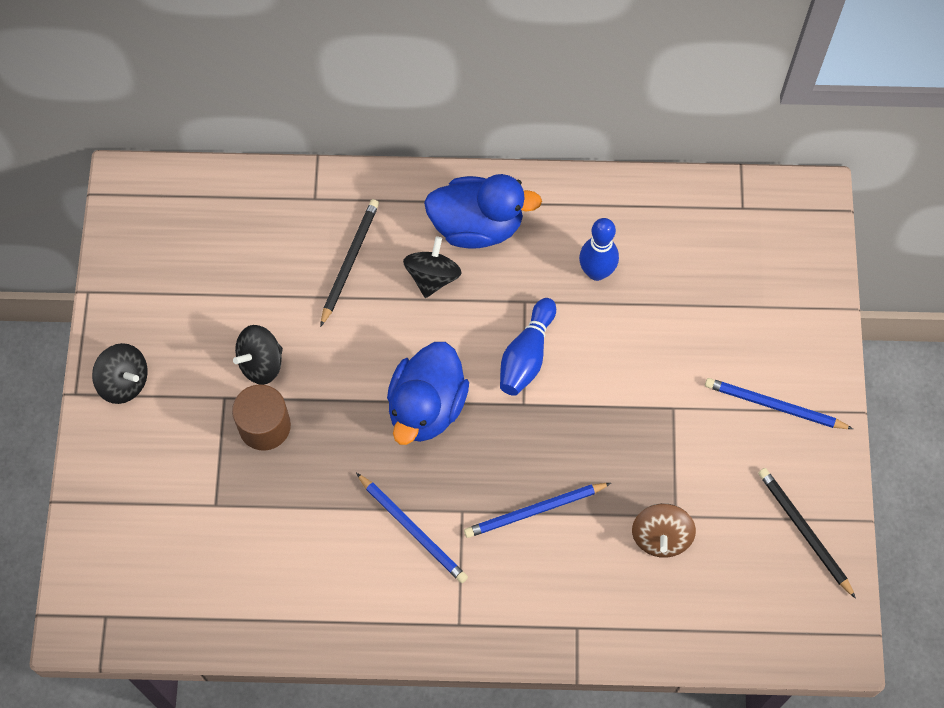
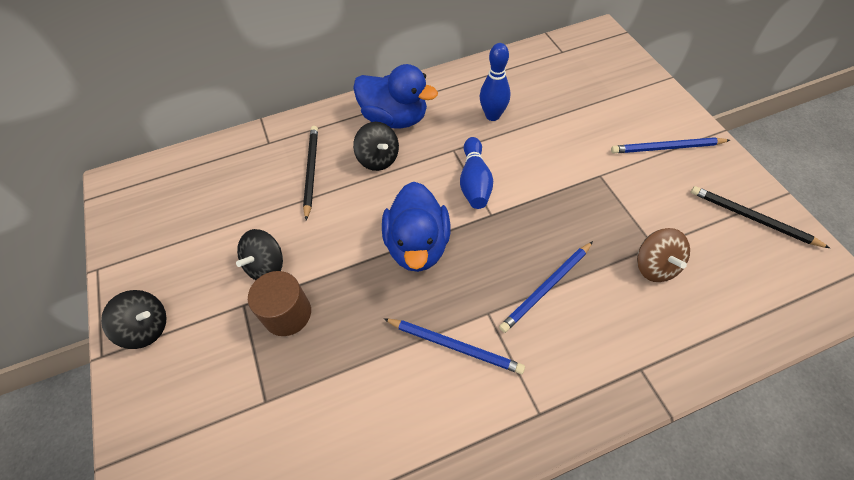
camera: 20 degrees left, 10 degrees down
(432, 277) = (378, 159): black spinning top -> black spinning top turned 150 degrees clockwise
(477, 226) = (395, 118): blue duck -> blue duck turned 45 degrees clockwise

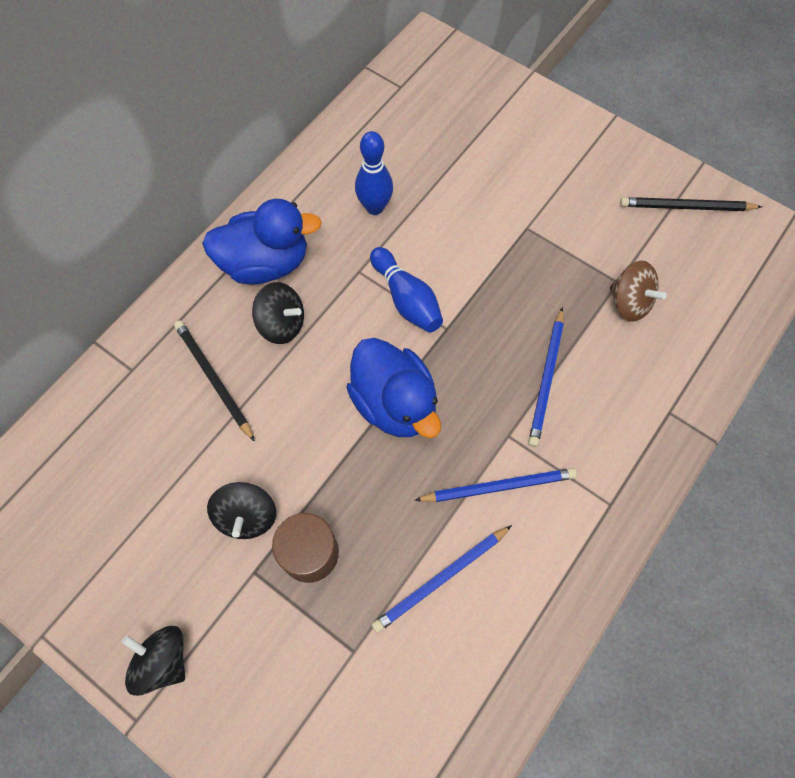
camera: 35 degrees left, 10 degrees up
(147, 327) = (163, 660): black spinning top -> black spinning top turned 120 degrees counterclockwise
(667, 148) = (573, 163): blue pencil -> blue pencil (441, 579)

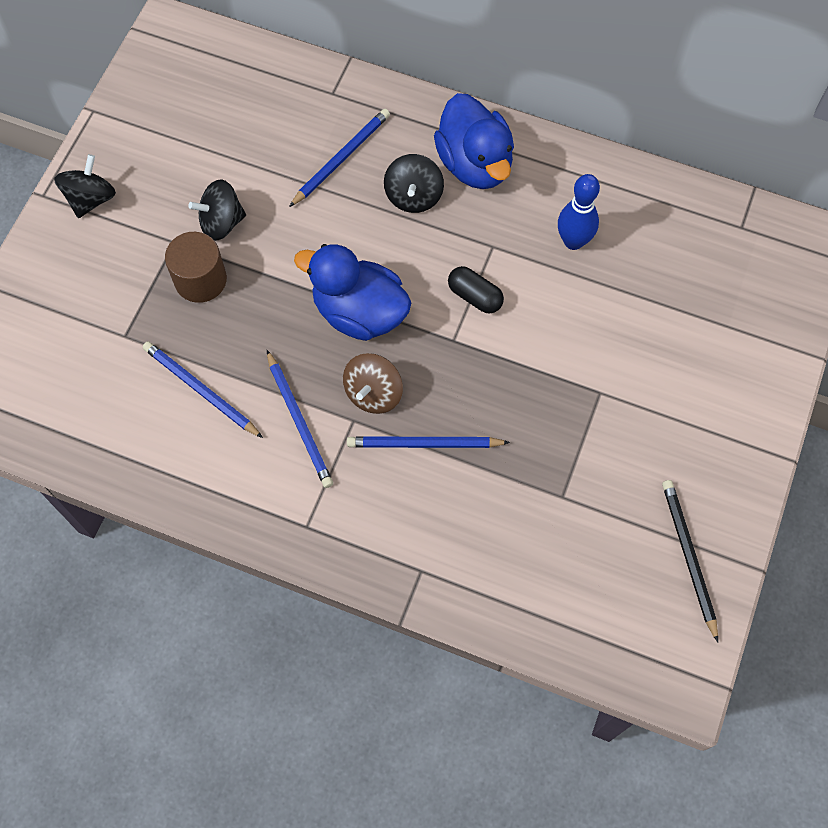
camera: 75 degrees right, 0 degrees up
(214, 380) = (341, 159): black pencil -> blue pencil
(394, 403) = (359, 312): blue duck -> blue duck turned 75 degrees clockwise
(406, 299) = (475, 296): blue bowling pin -> black capsule
(629, 302) = (540, 512): brown spinning top -> brown spinning top (373, 393)

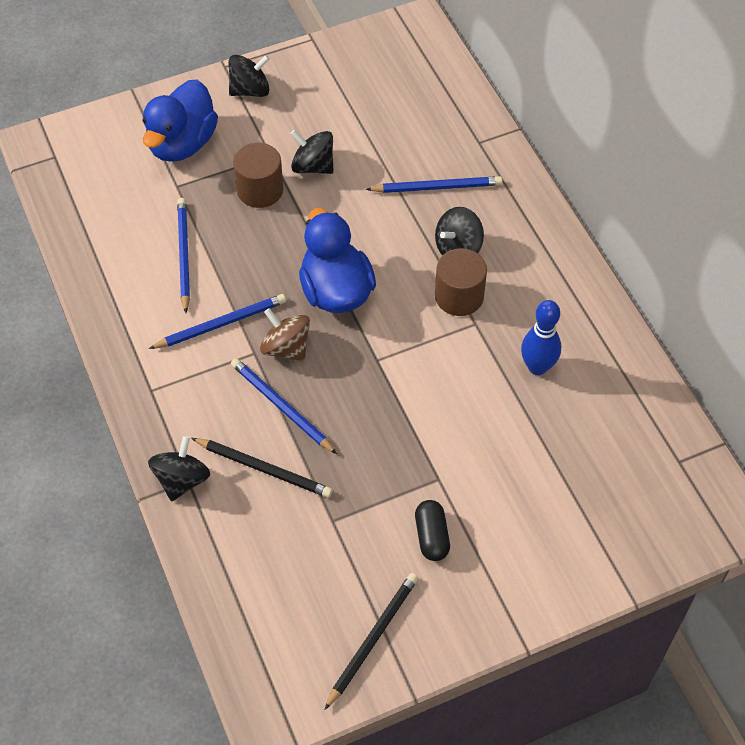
camera: 45 degrees right, 10 degrees down
(299, 421) = (220, 324): blue pencil -> blue pencil turned 135 degrees counterclockwise
(373, 393) = (286, 347): brown spinning top -> brown spinning top turned 60 degrees clockwise
(415, 574) = (182, 480): none -> black spinning top
(457, 234) = (459, 296): none -> brown cylinder
(467, 506) = (263, 468): none -> black pencil
(475, 164) = (526, 261): blue duck -> blue duck (182, 143)
(475, 296) = (425, 345): black capsule -> black capsule (432, 536)

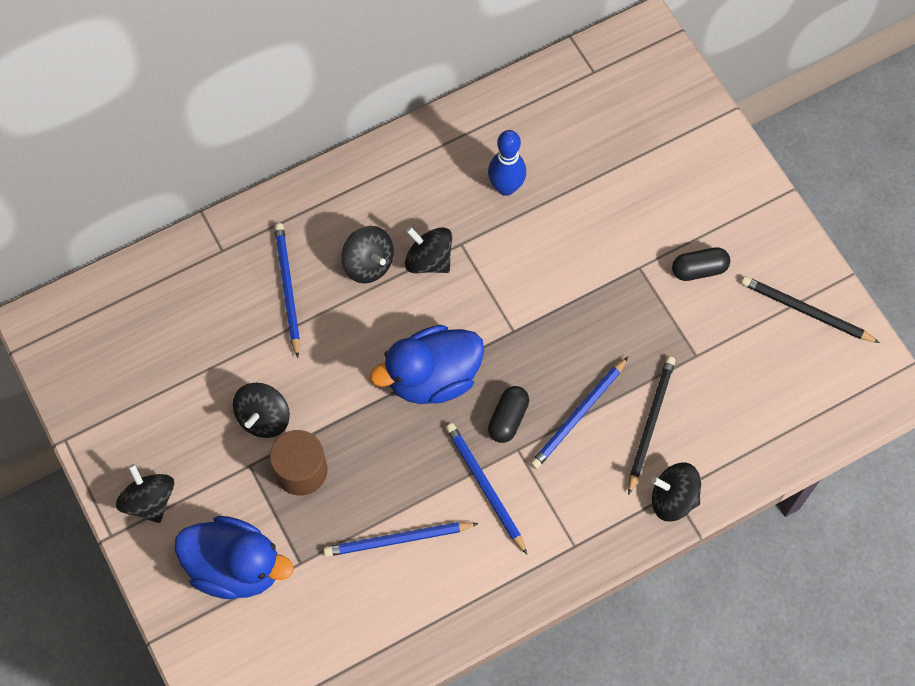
camera: 95 degrees left, 10 degrees up
(286, 347) = (508, 418): brown spinning top -> black capsule
(459, 296) = (429, 260): brown cylinder -> black spinning top

